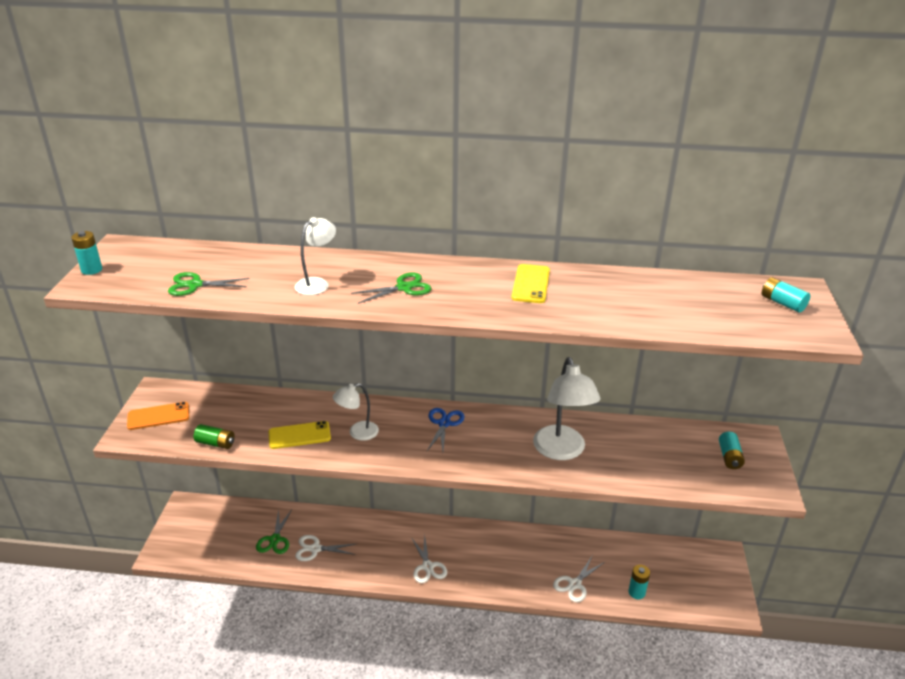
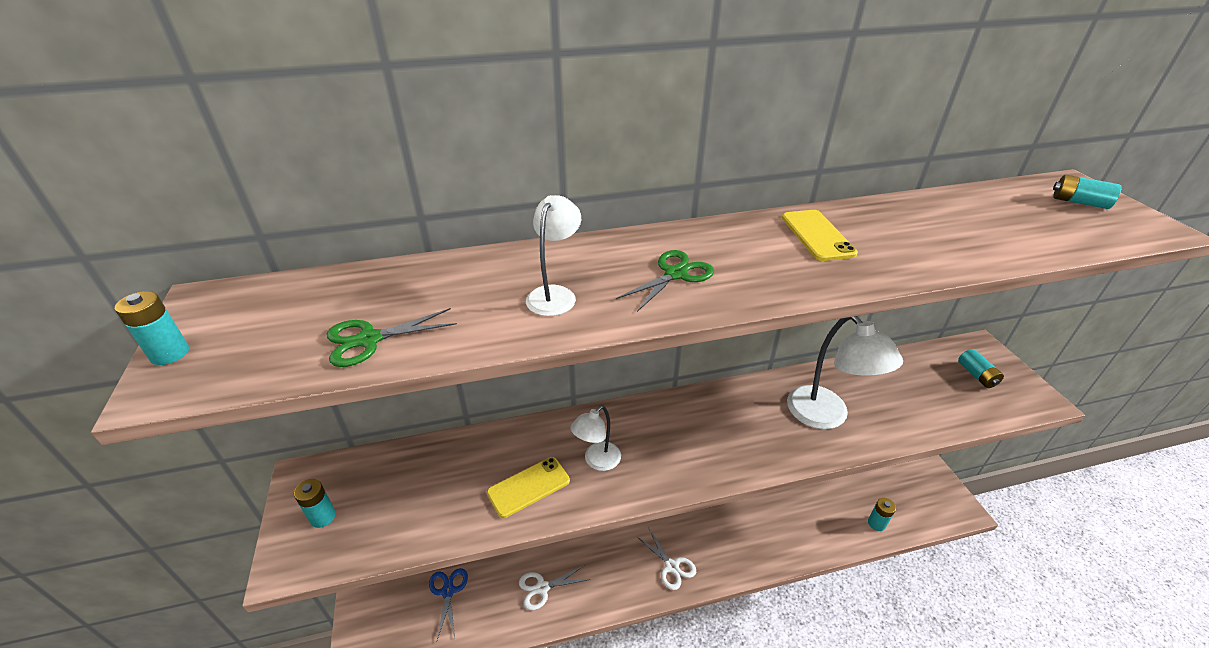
camera: 20 degrees left, 5 degrees up
(158, 416) = (323, 517): orange phone -> turquoise battery
(216, 443) = (424, 534): green battery -> none
(275, 540) = (490, 592): green scissors -> none
(444, 423) = (685, 418): blue scissors -> blue scissors (448, 591)
(574, 584) = (819, 535): white scissors -> none

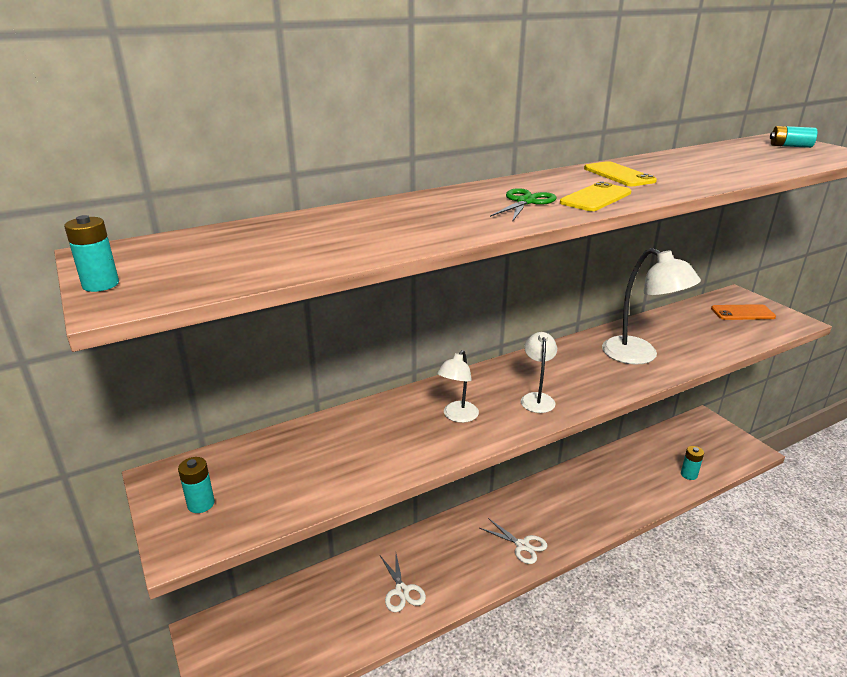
camera: 15 degrees left, 10 degrees down
(369, 340) = (292, 258): green scissors -> none
(448, 591) = (303, 616): blue scissors -> none
(528, 487) = (402, 445): yellow phone -> yellow phone (596, 198)
(542, 588) = (402, 591): white scissors -> white scissors turned 75 degrees counterclockwise
(555, 294) = (435, 220): white lamp -> white lamp (537, 398)
(976, 375) = (742, 313): turquoise battery -> orange phone

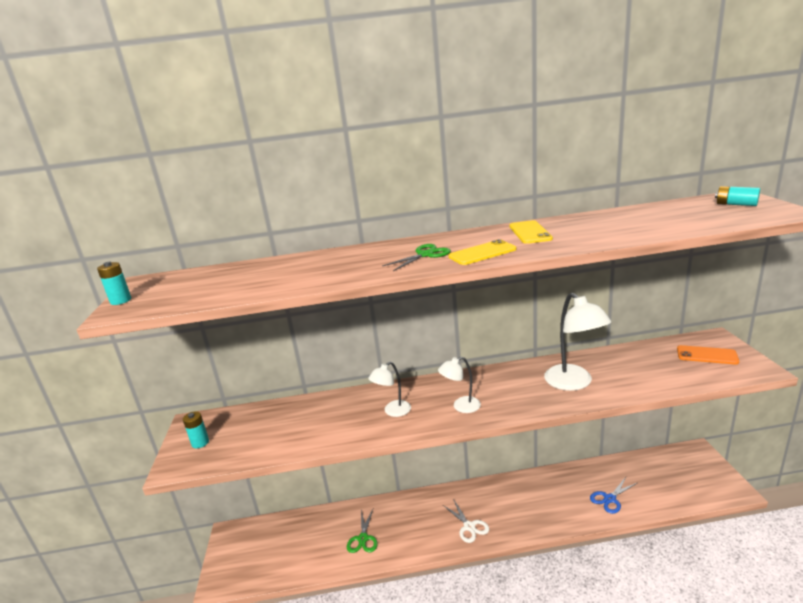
camera: 25 degrees right, 5 degrees down
(402, 591) = (363, 539): white scissors -> green scissors
(537, 398) = (461, 406): white lamp -> white lamp turned 135 degrees counterclockwise
(650, 483) = (609, 499): none -> blue scissors
(689, 474) = (652, 499): turquoise battery -> none

